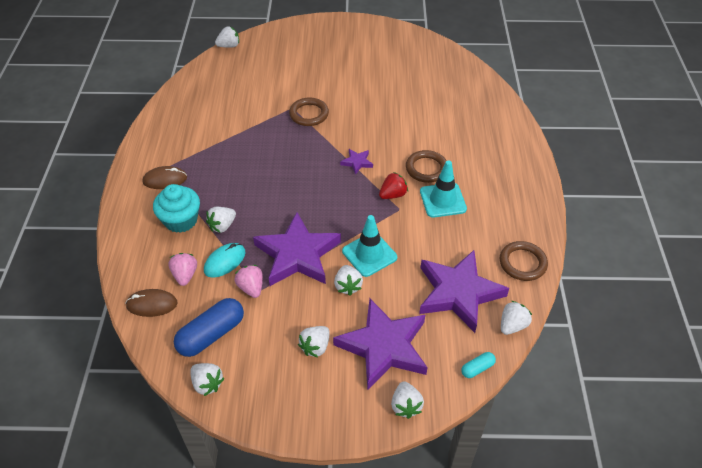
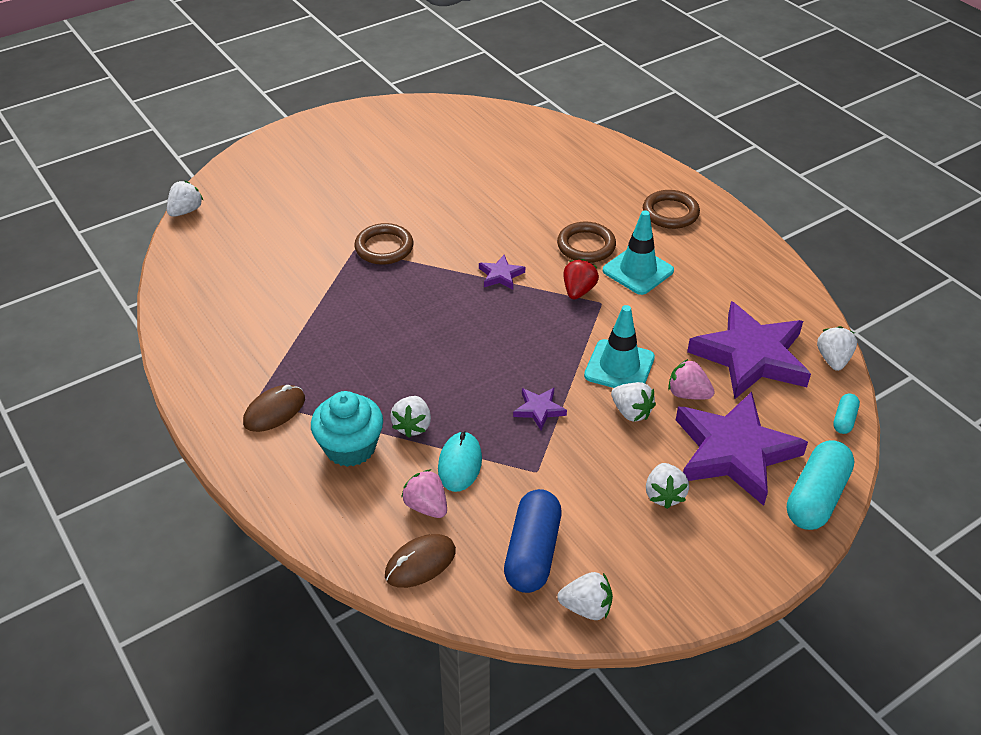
camera: 35 degrees left, 5 degrees down
(251, 288) = (524, 475): pink strawberry -> pink strawberry (688, 394)
(297, 254) = (539, 409): purple star -> purple star, size x0.42
(405, 406) = (816, 497): white strawberry -> turquoise capsule
(522, 263) = (781, 294): brown ring -> brown ring (670, 213)

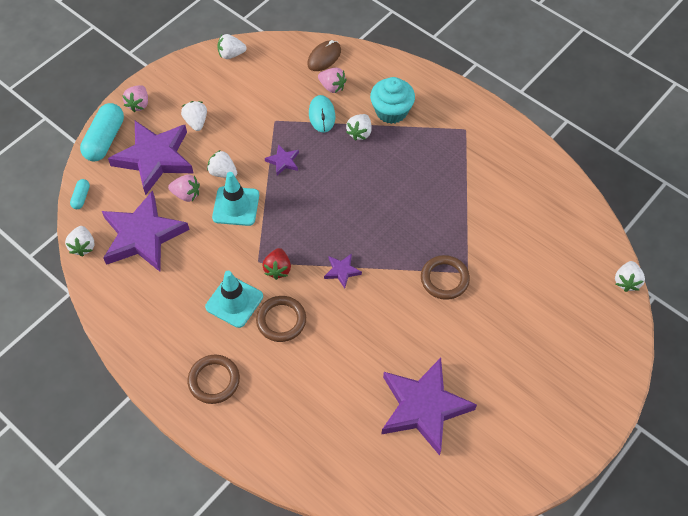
camera: 165 degrees right, 15 degrees up
(274, 411) = (450, 124): brown mouse -> none
(412, 426) = (359, 133): white strawberry -> white strawberry turned 150 degrees counterclockwise
(460, 161) = (423, 407): none -> purple star
(532, 552) = (266, 75): blue capsule -> none
(761, 546) = (138, 104): none -> pink strawberry

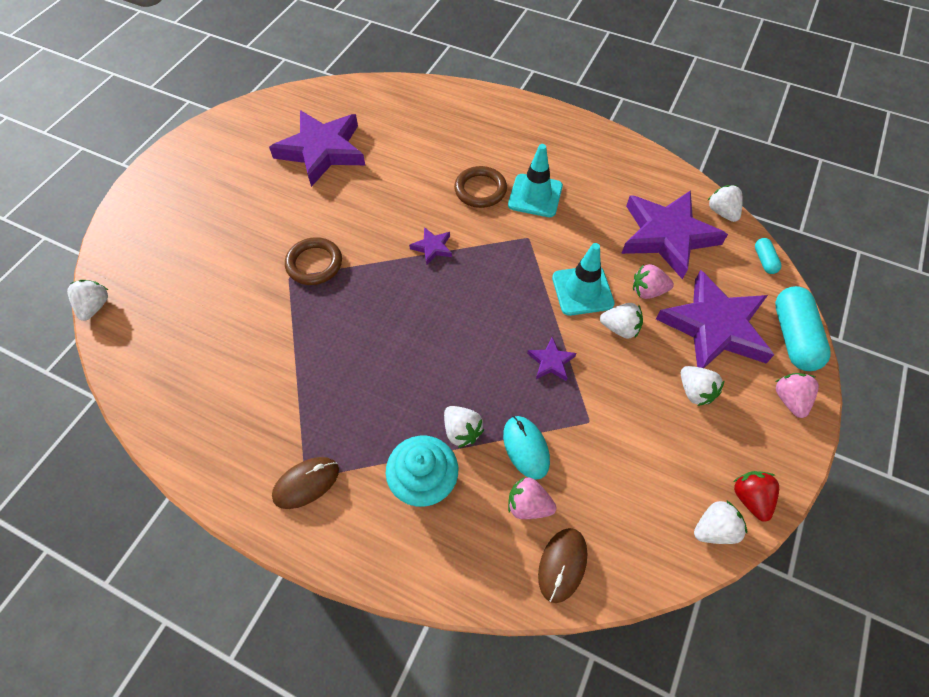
camera: 165 degrees right, 0 degrees up
(214, 380) = (522, 133): brown ring -> none
(278, 269) = (503, 234): red strawberry -> red strawberry (750, 498)
(359, 133) = (461, 431): white strawberry -> white strawberry turned 135 degrees clockwise
(465, 126) = (306, 483): none -> brown mouse

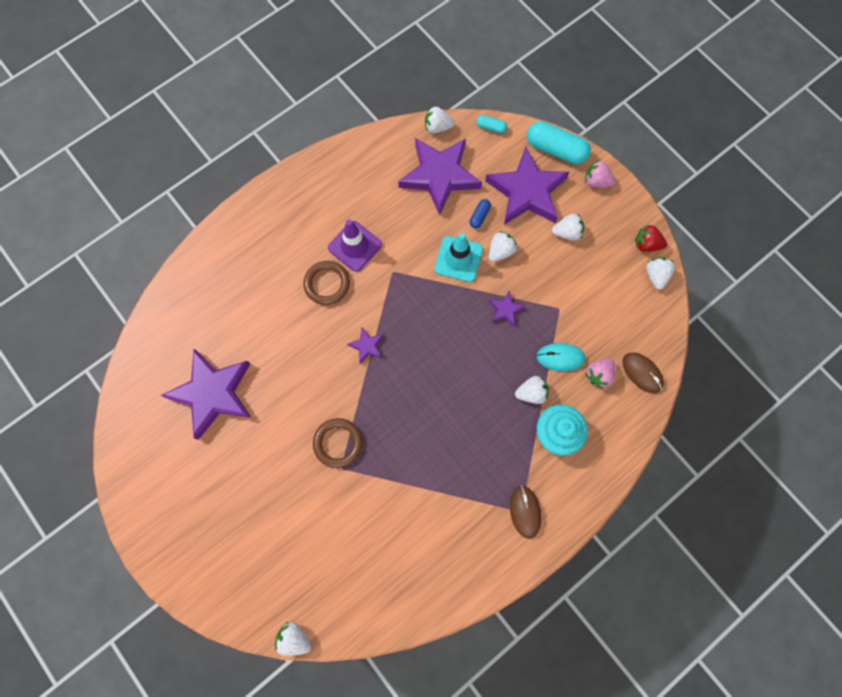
camera: 65 degrees left, 15 degrees up
(535, 196) = (355, 246): turquoise traffic cone -> purple traffic cone
(648, 291) = (479, 216): pink strawberry -> blue capsule

